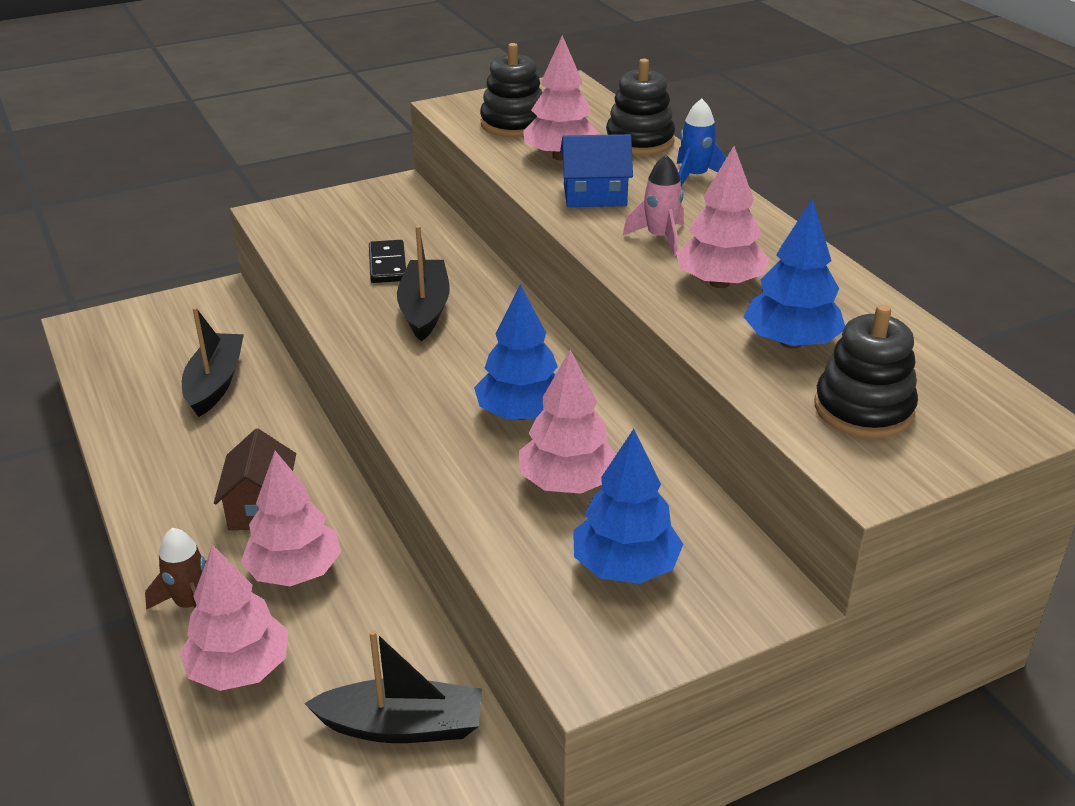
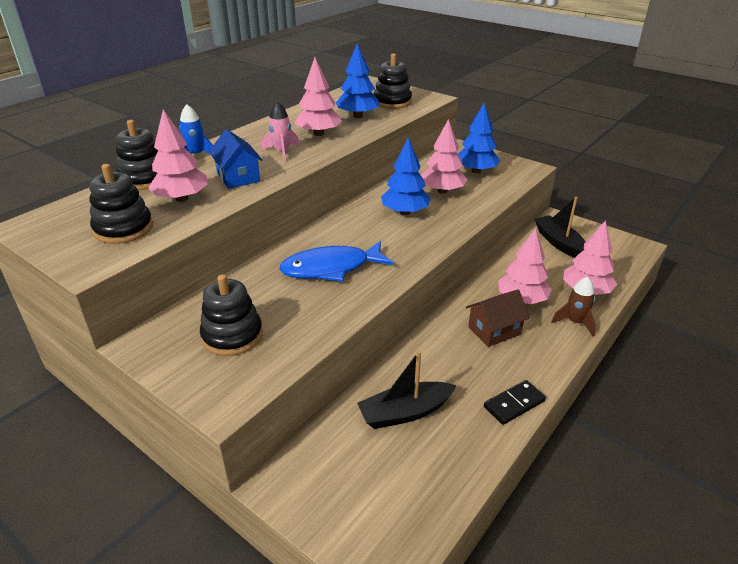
camera: 115 degrees left, 0 degrees up
(360, 229) = (232, 336): none -> black stacking toy
(387, 265) = (282, 302): black domino -> black domino (514, 404)
(424, 309) = (331, 268): black boat -> blue fish

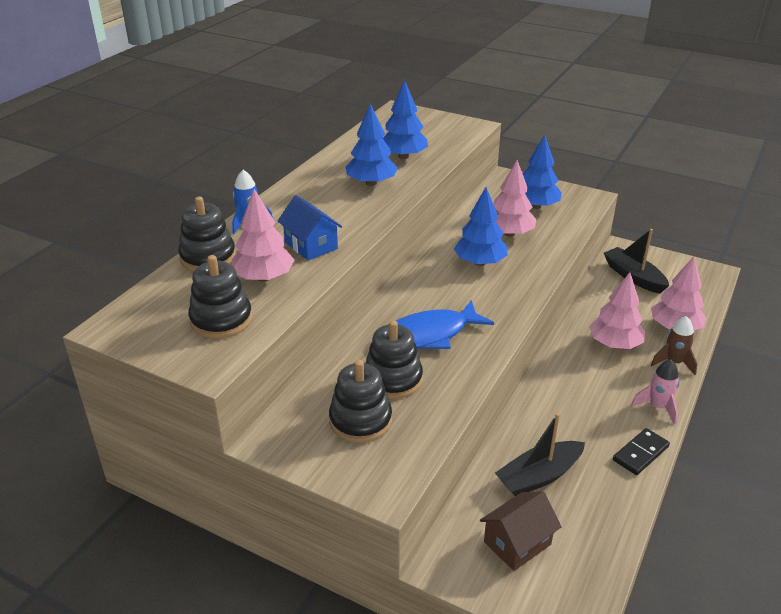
camera: 10 degrees left, 0 degrees up
(282, 152) = (342, 210): pink rocket -> pink rocket (658, 407)
(318, 134) = (371, 183): pink tree -> blue tree
(392, 102) = (433, 134): black stacking toy -> black stacking toy (393, 379)
(494, 330) = (598, 381): brown house -> brown house (517, 543)

